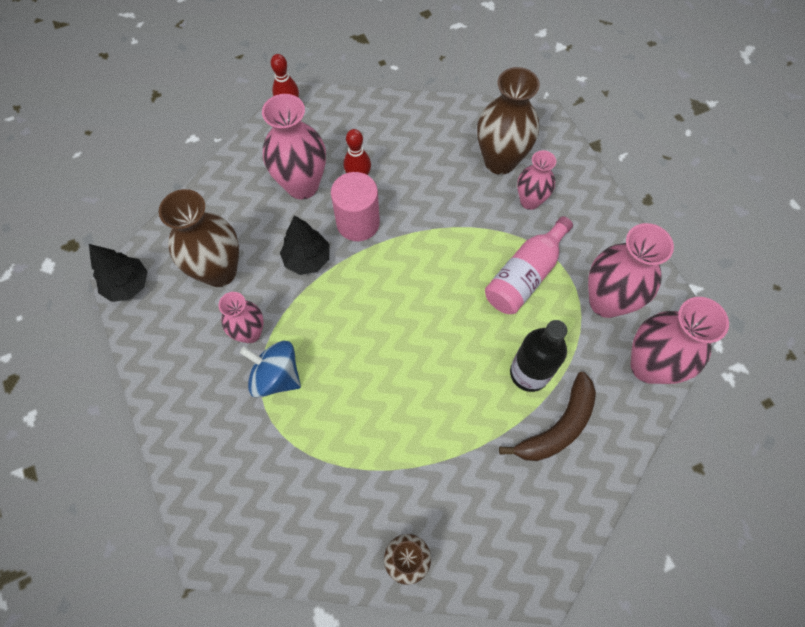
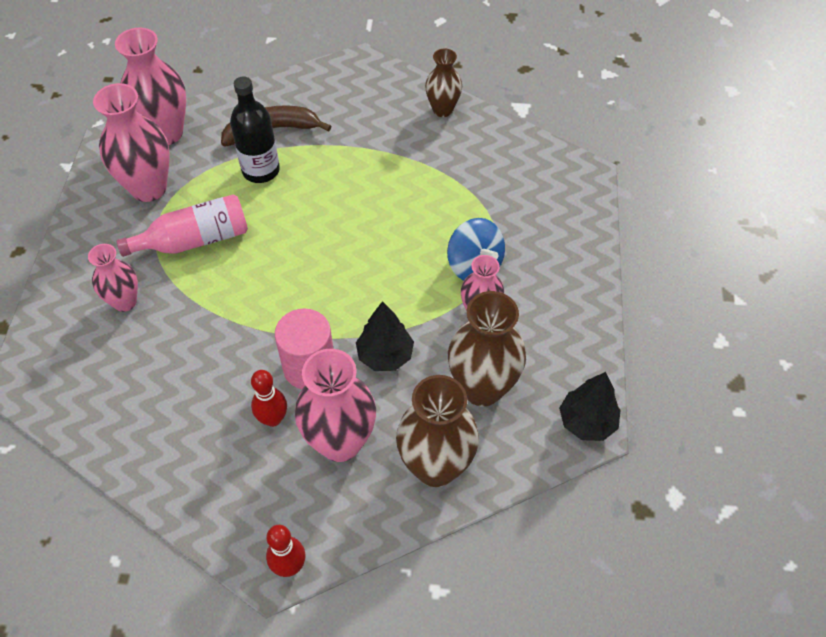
camera: 150 degrees left, 10 degrees down
(500, 161) = (112, 358): brown vase -> brown vase (435, 467)

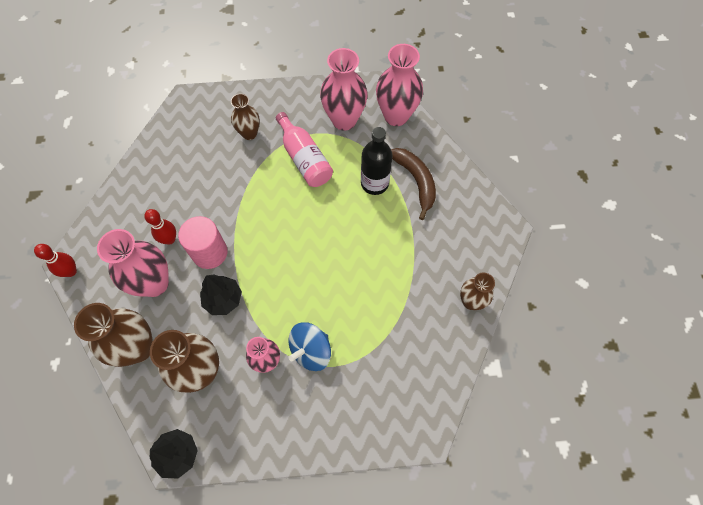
camera: 80 degrees right, 10 degrees up
(125, 302) = (249, 133): pink vase -> brown vase

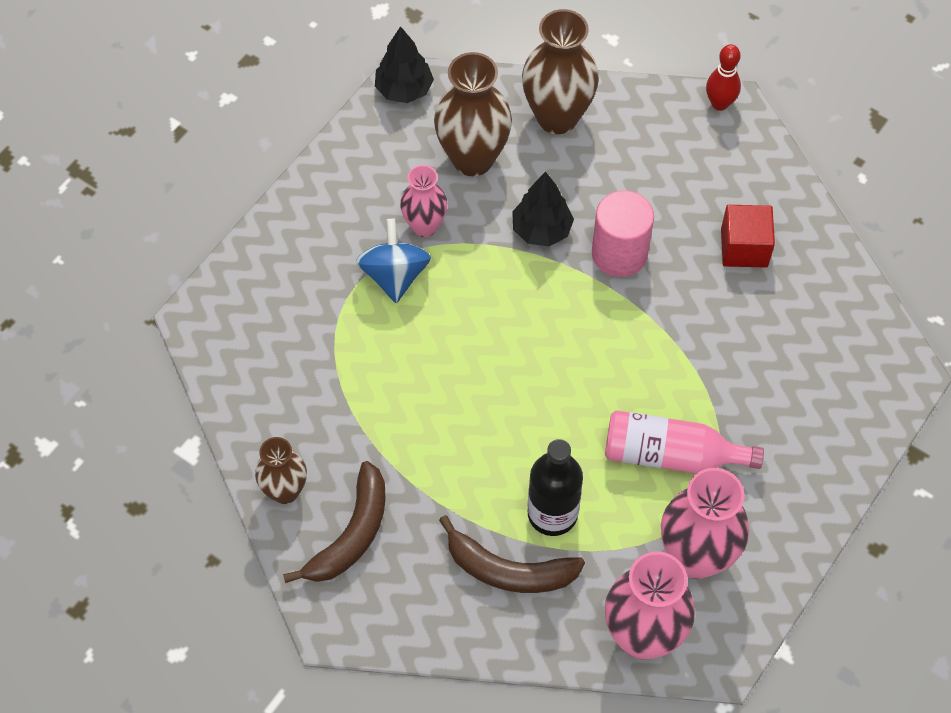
camera: 130 degrees right, 5 degrees down
(154, 283) = (627, 174): pink vase -> none
(163, 201) = (744, 248): none -> red cube
(169, 239) = (677, 223): red bowling pin -> none
(249, 133) = (775, 415): brown vase -> none
(462, 255) = (351, 534): none -> brown banana

